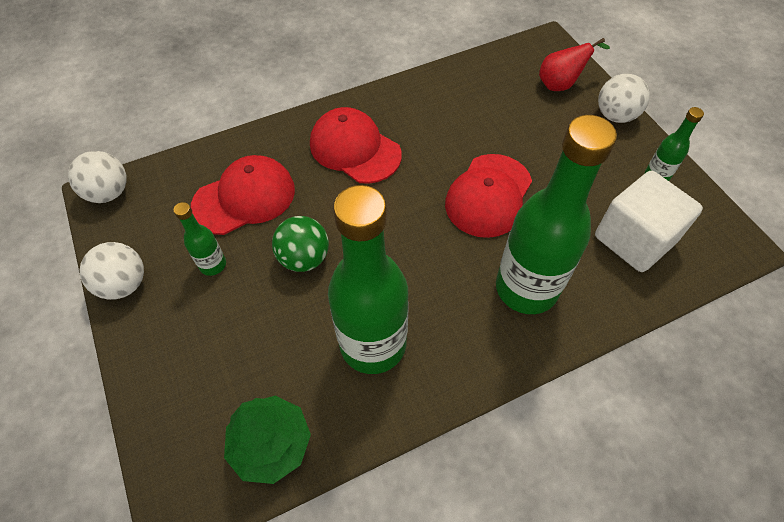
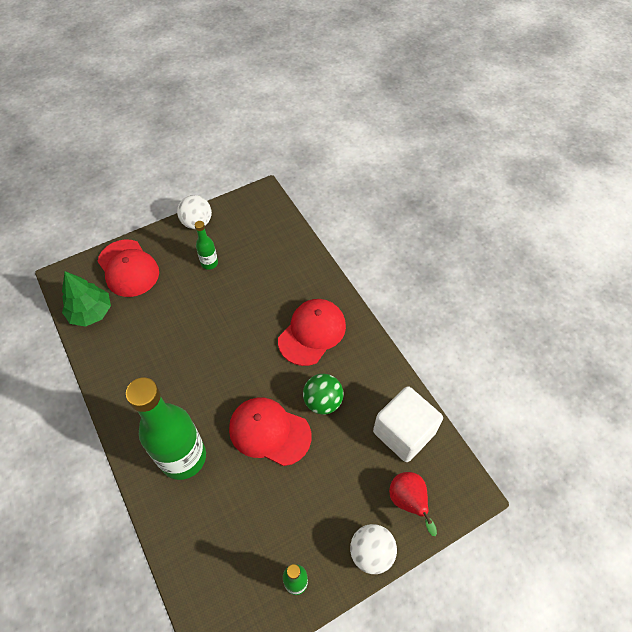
camera: 85 degrees right, 0 degrees up
(109, 193) = (265, 198): white ball -> none
(244, 198) = (263, 270): red cap -> red cap (128, 268)
(304, 258) = (213, 312): green ball -> green ball (323, 401)
(373, 344) = (147, 358): green bottle -> none
(634, 239) = (226, 549): white cube -> white cube (404, 432)

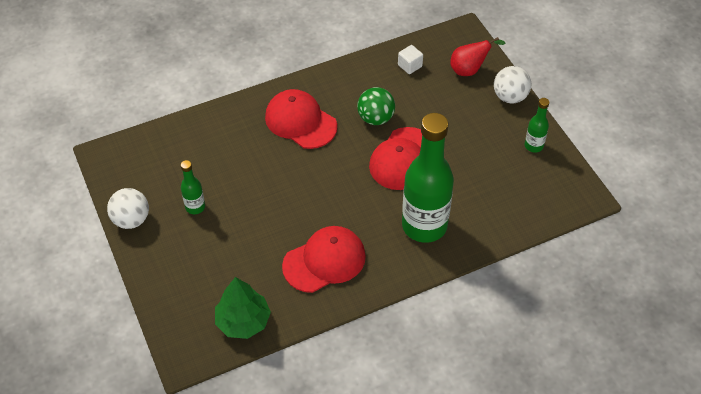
camera: 85 degrees left, 5 degrees down
(128, 268) = (186, 287): red cap -> red cap (324, 261)
(404, 432) = (410, 66): white cube -> white cube, size x0.45

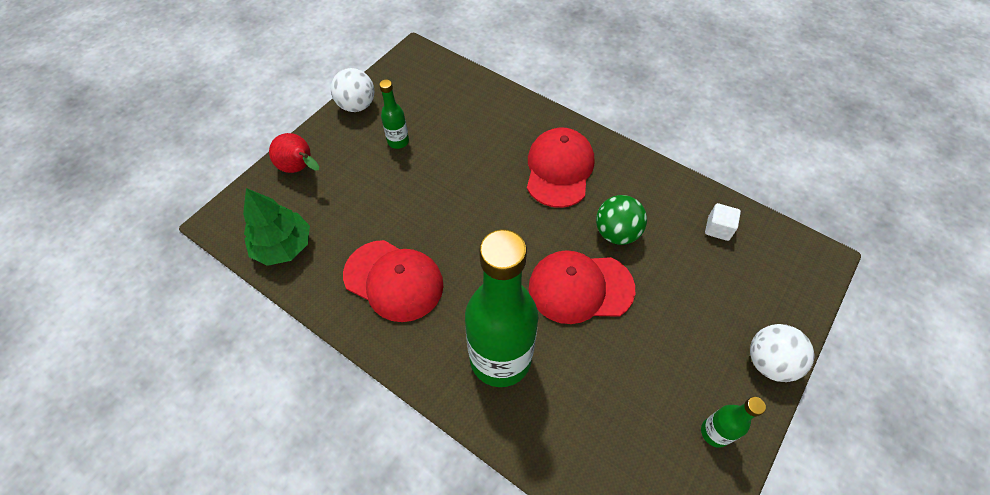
camera: 60 degrees right, 5 degrees up
(469, 70) = (769, 294): red pear -> red pear (300, 169)

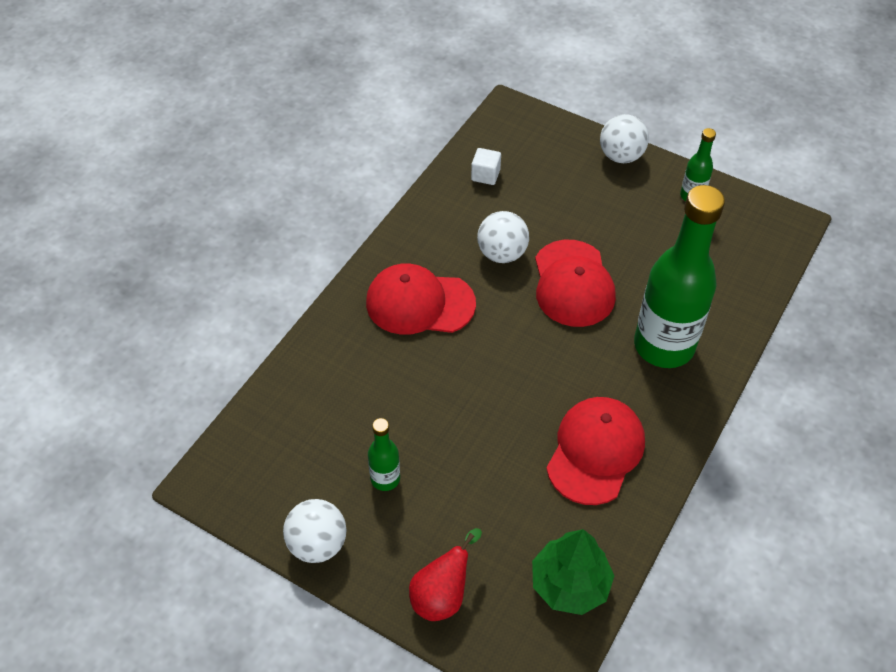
camera: 95 degrees left, 5 degrees down
(616, 233) = (502, 254): green ball -> white ball

